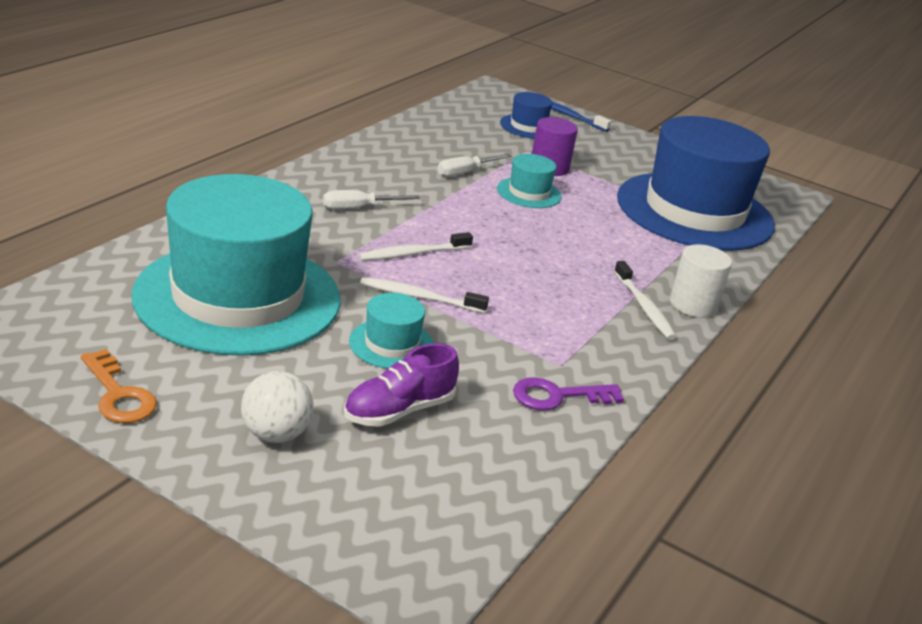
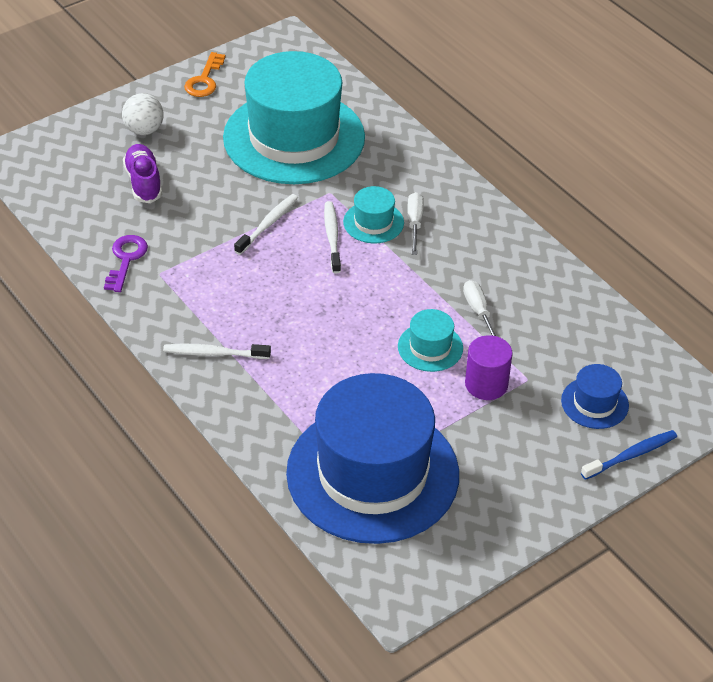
camera: 115 degrees right, 15 degrees up
(119, 394) = (204, 80): orange key -> orange key turned 60 degrees counterclockwise
(391, 344) = (214, 196): turquoise hat -> turquoise hat (373, 222)
(693, 304) = (207, 389): white cylinder -> none

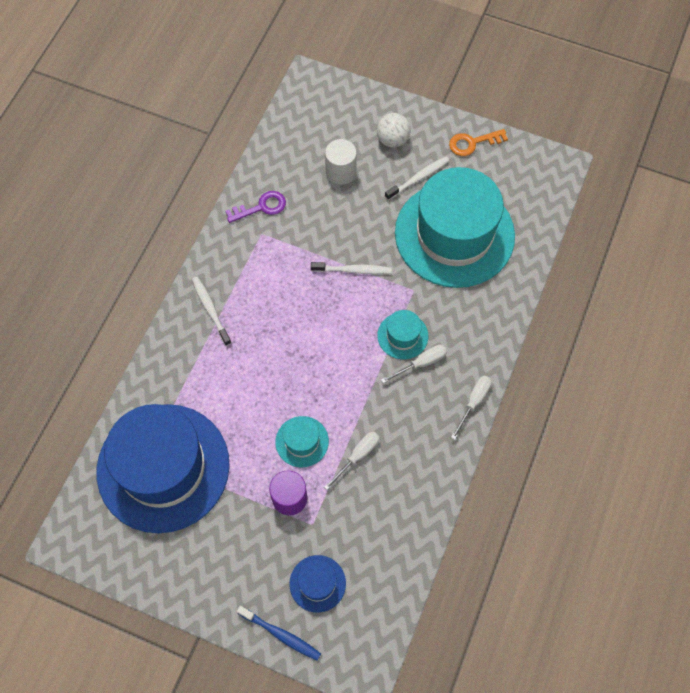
camera: 60 degrees right, 20 degrees up
(143, 182) = (341, 172): purple shoe -> white cylinder
(332, 237) = (369, 317): white toothbrush -> white toothbrush (418, 178)
(485, 207) = (473, 402): none -> white screwdriver

